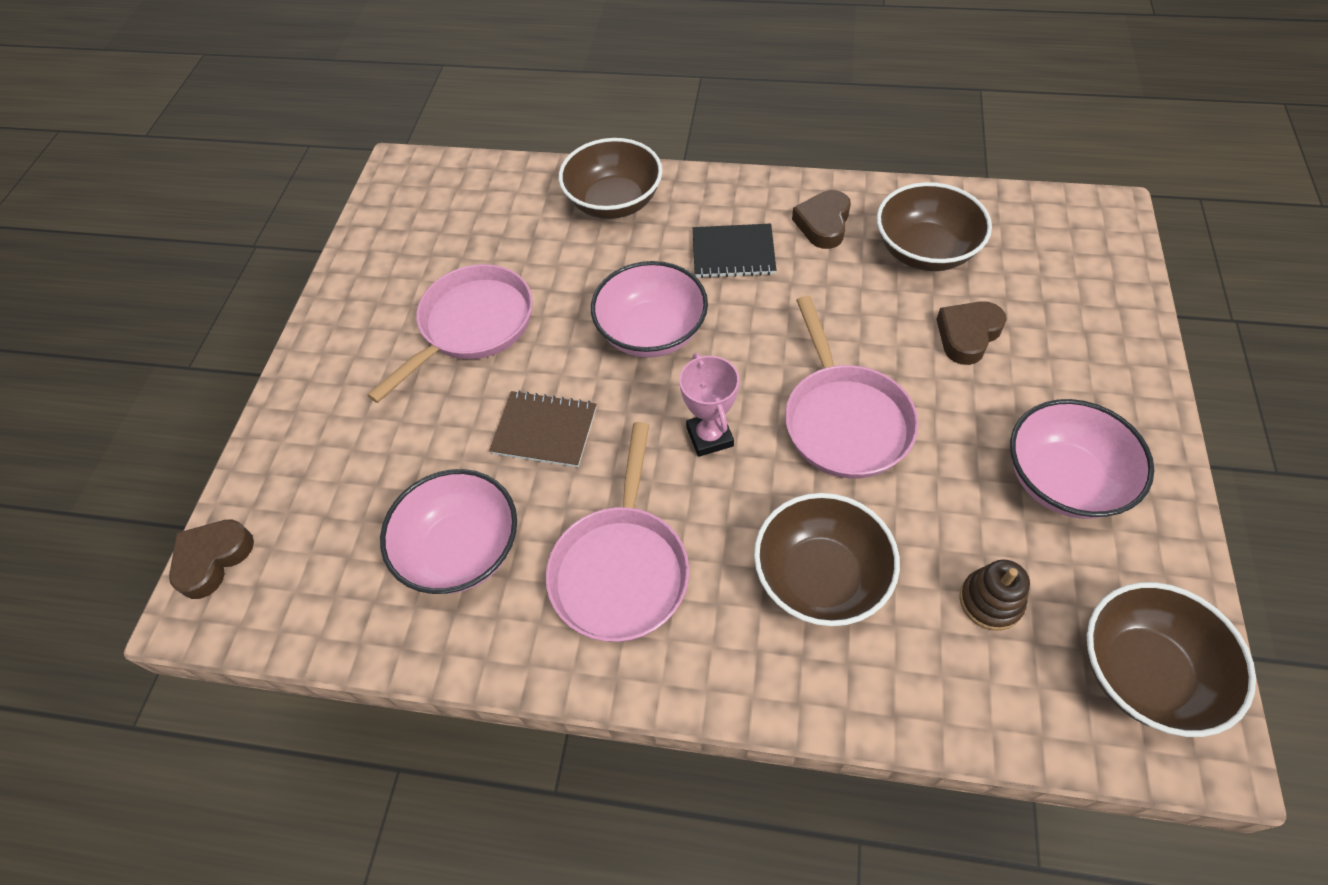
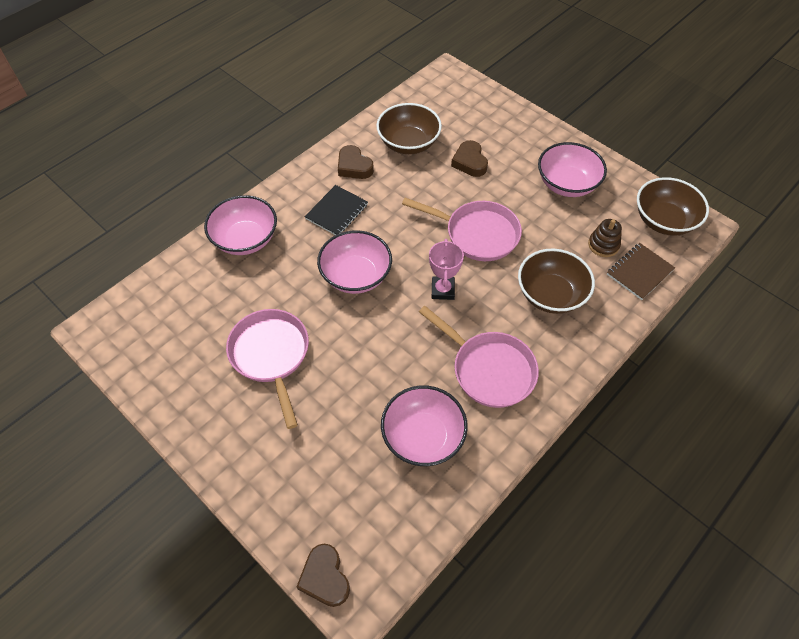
camera: 60 degrees left, 0 degrees up
(545, 430) = (378, 358): brown notebook -> brown notebook (639, 272)
(614, 202) = (245, 239): brown bowl -> pink bowl
(709, 436) = (443, 290): pink trophy -> pink trophy turned 75 degrees clockwise

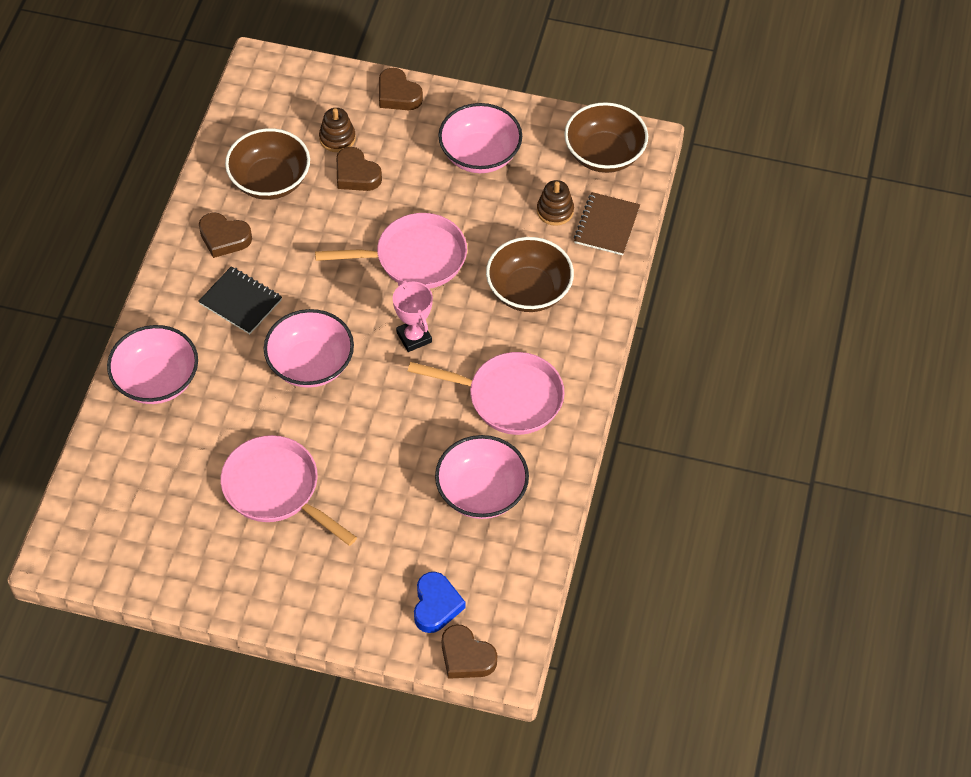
camera: 30 degrees left, 0 degrees up
(329, 516) = (436, 605): none -> blue heart
(337, 212) = (240, 302): black notebook -> black notebook turned 60 degrees counterclockwise
(471, 134) = (337, 138): none -> brown stacking toy
(530, 123) = (398, 94): none -> brown heart

